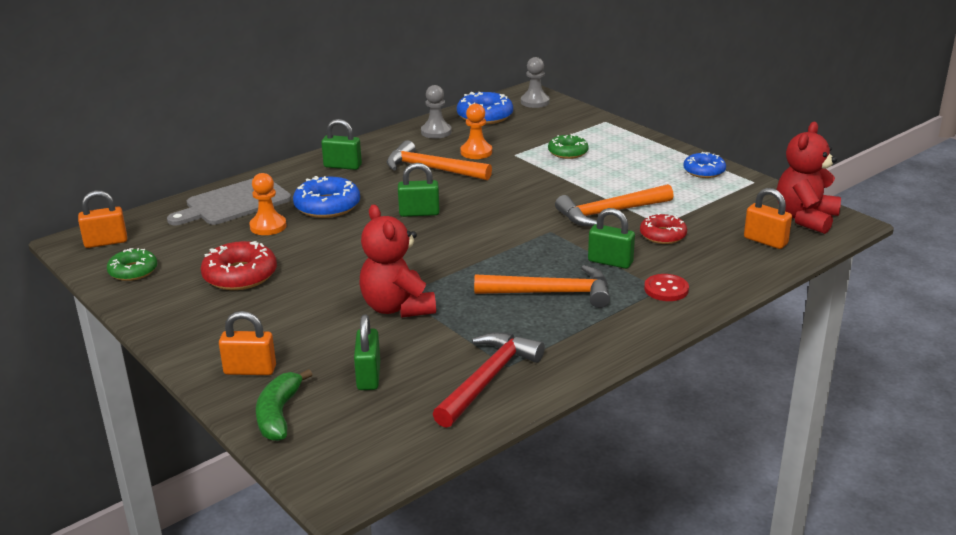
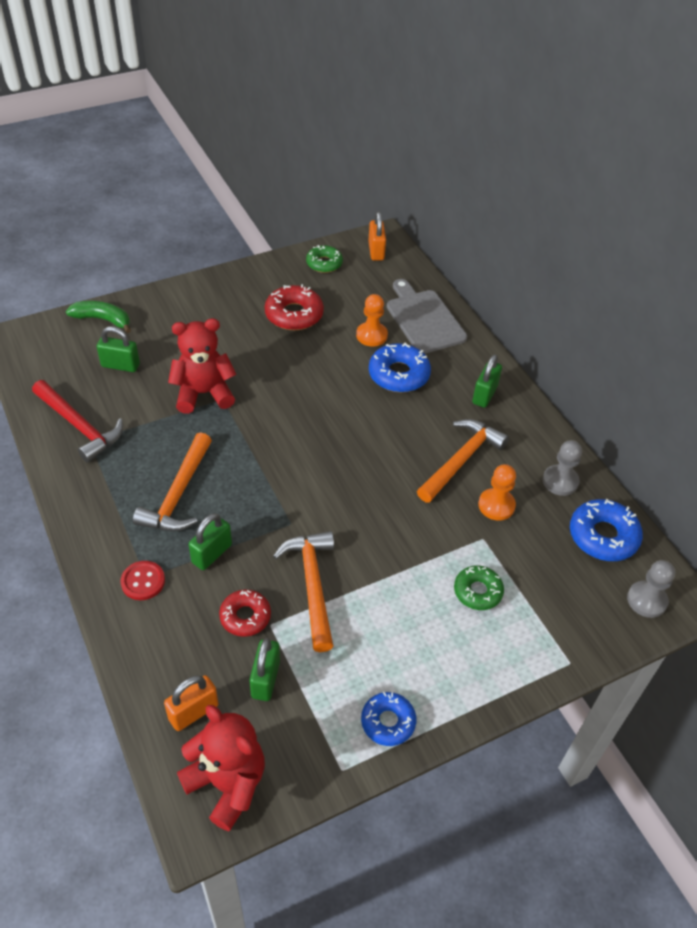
camera: 100 degrees right, 20 degrees up
(250, 370) = (161, 311): orange padlock -> none
(419, 213) = (364, 433): green padlock -> green padlock (265, 679)

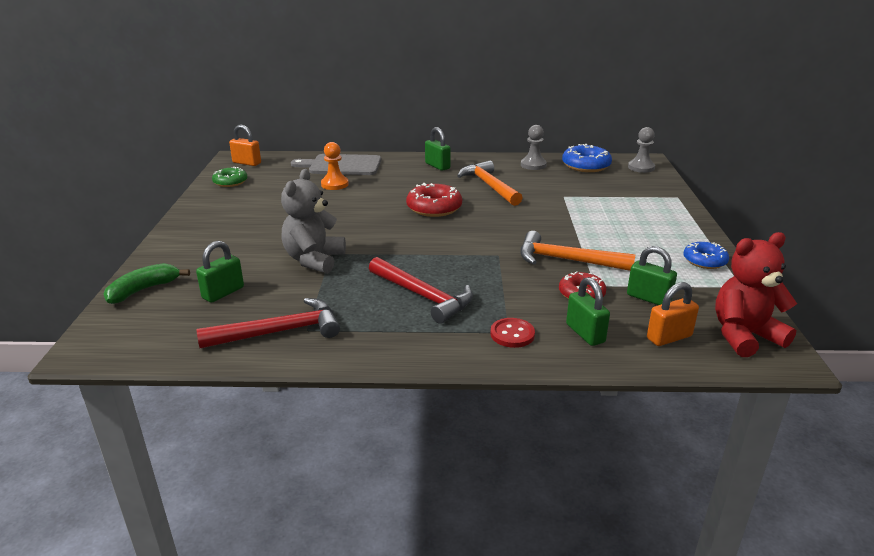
camera: 60 degrees left, 20 degrees down
(178, 494) = (423, 296): orange hammer -> red hammer
(193, 712) = (669, 337): orange padlock -> orange padlock turned 75 degrees clockwise
(204, 393) = (314, 260): red teddy bear -> grey teddy bear
(212, 553) = (504, 294): green padlock -> green padlock (585, 333)
(294, 315) = (271, 205): red donut -> red donut (434, 208)
(398, 374) = (386, 185): blue donut -> none
(477, 591) = (607, 208): green donut -> none
(496, 505) = (538, 186): orange pawn -> none

